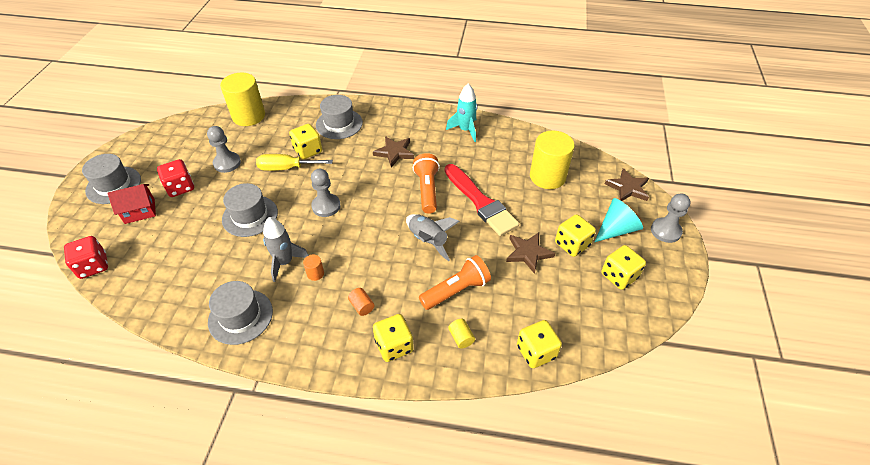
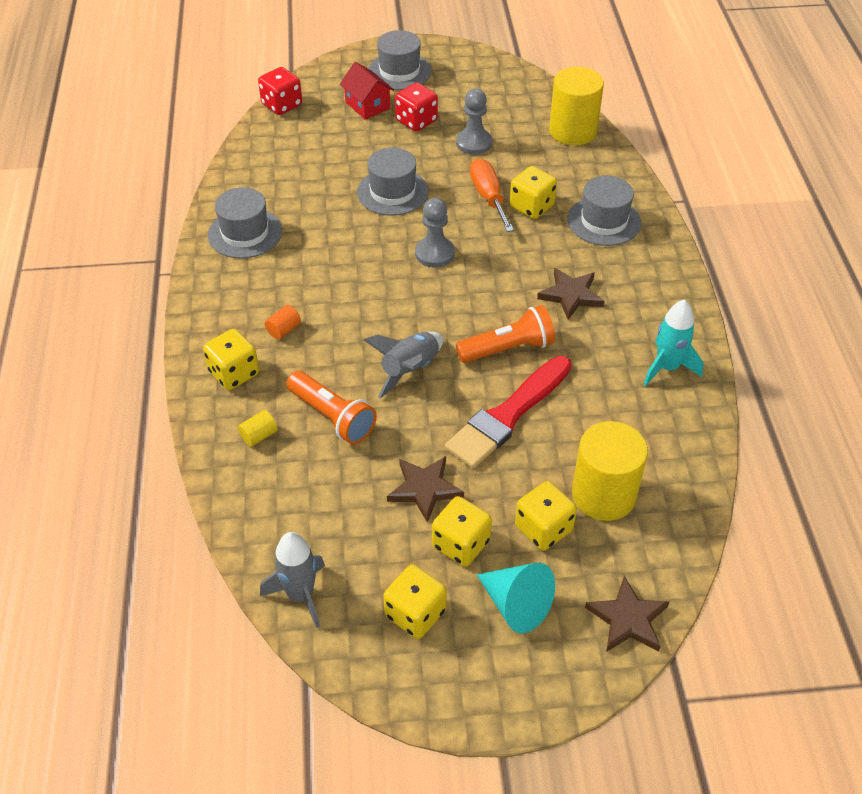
camera: 75 degrees right, 0 degrees up
(285, 262) = (330, 244): grey rocket -> grey rocket (300, 595)
(286, 168) = (488, 197): yellow screwdriver -> orange screwdriver
(315, 273) = (321, 275): orange cylinder -> none
(536, 352) = (254, 519): yellow dice -> yellow dice (543, 528)
(665, 231) = (540, 683): grey pawn -> none

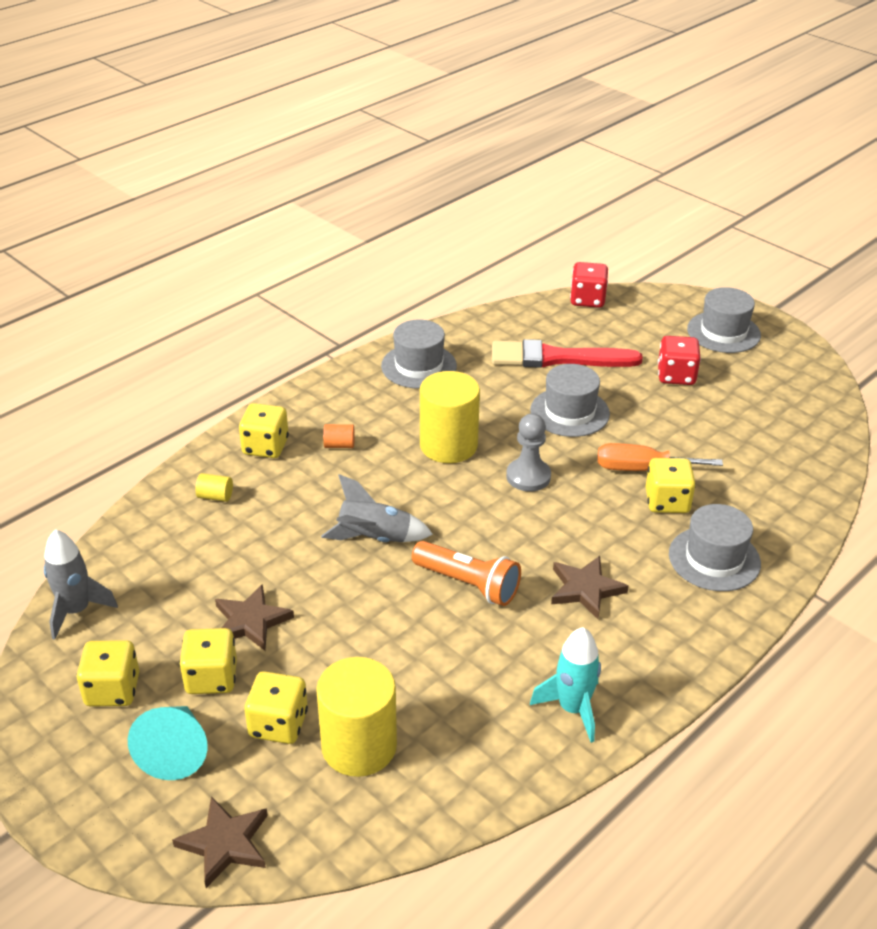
camera: 50 degrees right, 10 degrees down
(332, 417) = (275, 524): orange flashlight -> none
(367, 105) = (654, 340): red house -> none
(473, 143) = (698, 422): grey pawn -> none
(488, 197) = (641, 469): orange screwdriver -> orange screwdriver turned 120 degrees counterclockwise
(507, 415) = (387, 627): red brush -> red brush (557, 358)
(572, 131) = (808, 472): yellow cylinder -> yellow cylinder (448, 445)

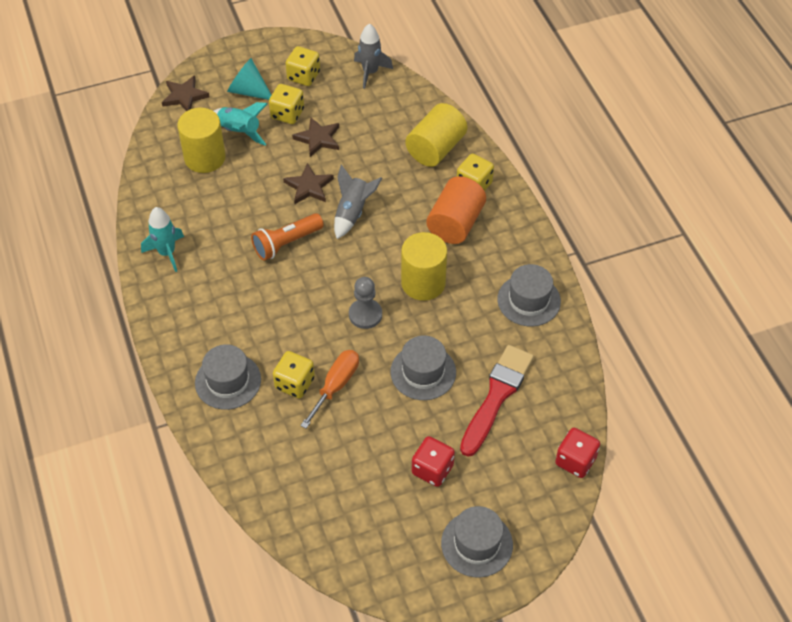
camera: 115 degrees right, 15 degrees up
(215, 496) = (435, 148): yellow cylinder -> yellow cylinder, size x2.47
(278, 724) = (239, 131): yellow dice -> turquoise rocket
(339, 445) = (455, 223): orange cylinder -> orange cylinder, size x2.47
(585, 589) = (246, 299): brown star -> brown star (309, 187)

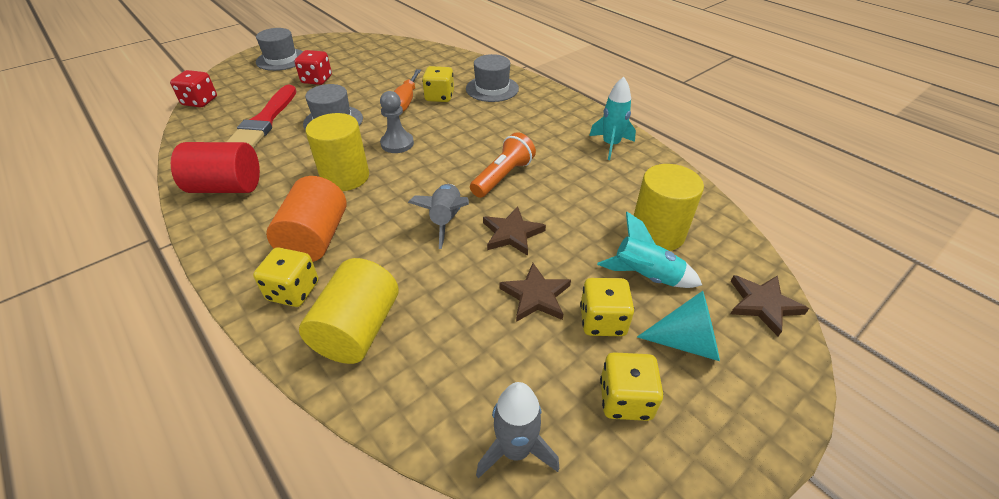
camera: 160 degrees right, 10 degrees down
(529, 300) = (226, 187): grey hat -> red cylinder

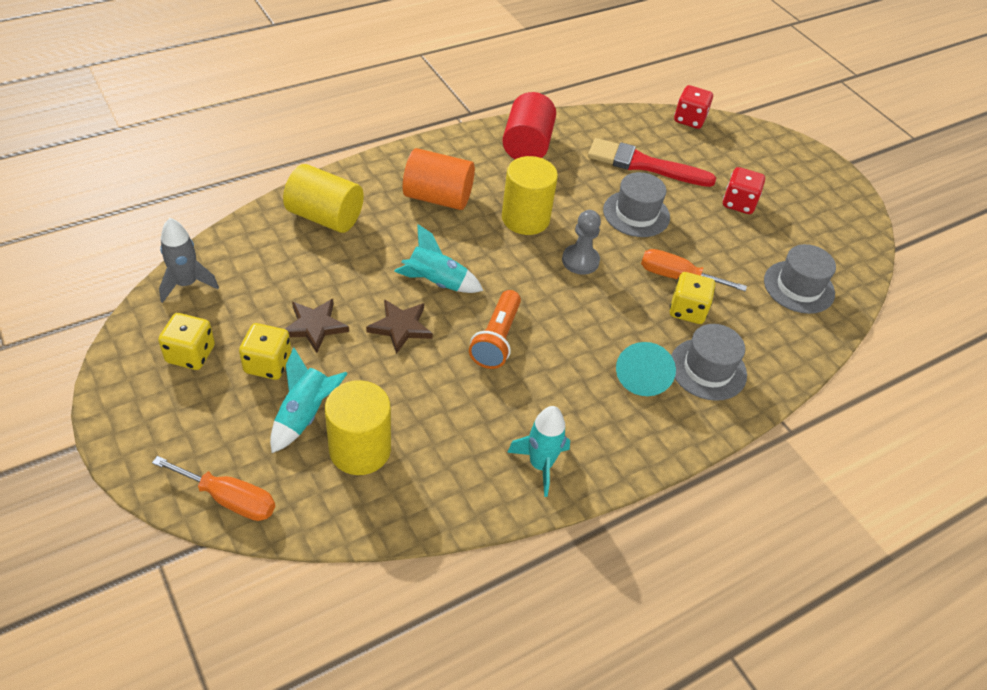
camera: 95 degrees right, 5 degrees up
(281, 59) = (795, 174): grey hat -> grey hat (799, 287)
(293, 291) = (379, 185): yellow dice -> none
(446, 220) = (436, 282): grey rocket -> turquoise rocket
(503, 177) = (496, 339): orange flashlight -> orange flashlight turned 60 degrees clockwise
(687, 342) = (219, 416): turquoise cone -> turquoise cone (642, 376)
(763, 305) = (229, 499): brown star -> orange screwdriver

